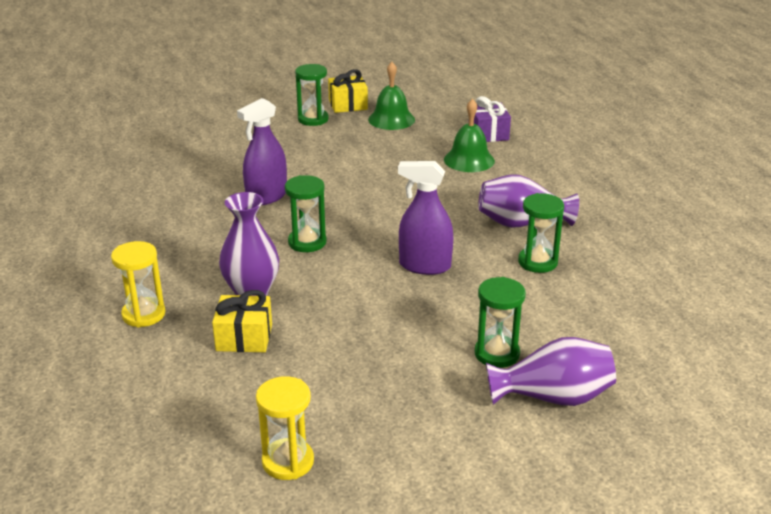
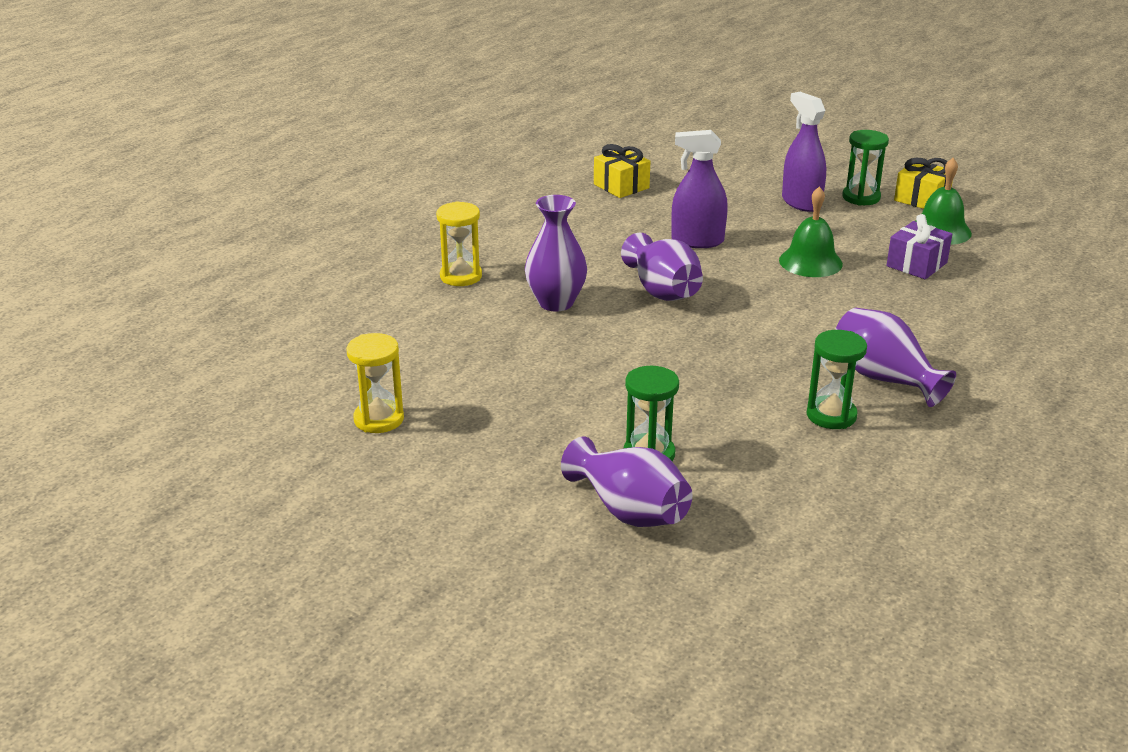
camera: 50 degrees right, 0 degrees up
(244, 337) = (494, 329): yellow gift -> yellow gift (621, 186)
(307, 242) = (663, 291): green hourglass -> purple vase
(424, 266) = (722, 360): purple spray bottle -> purple spray bottle (801, 202)
(469, 160) = (947, 301): green bell -> green bell (810, 262)
(488, 134) = (1020, 289): purple gift -> purple gift (916, 264)

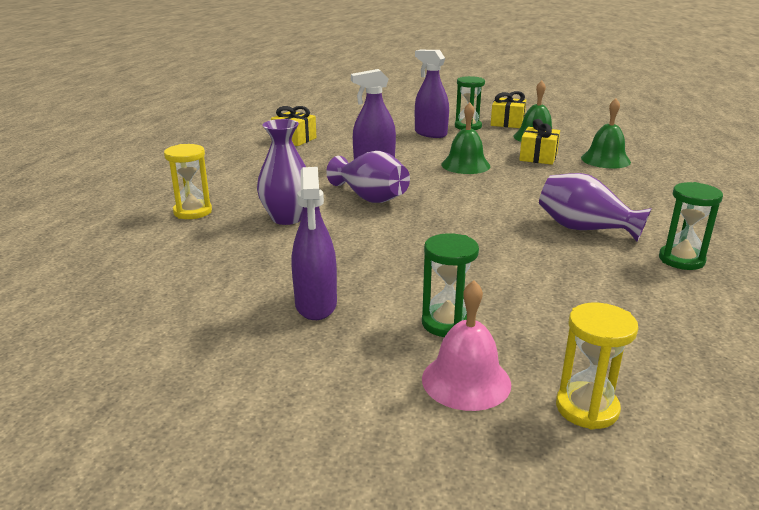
camera: 20 degrees left, 5 degrees down
(379, 419) = (159, 344): yellow hourglass -> yellow hourglass (587, 408)
(535, 409) = (316, 304): none -> purple spray bottle
(629, 511) = (466, 381): purple vase -> pink bell
(831, 415) = (570, 262): green hourglass -> green hourglass (681, 260)
(916, 264) = (538, 157): purple gift -> yellow gift
(1005, 284) = (605, 160): none -> green bell

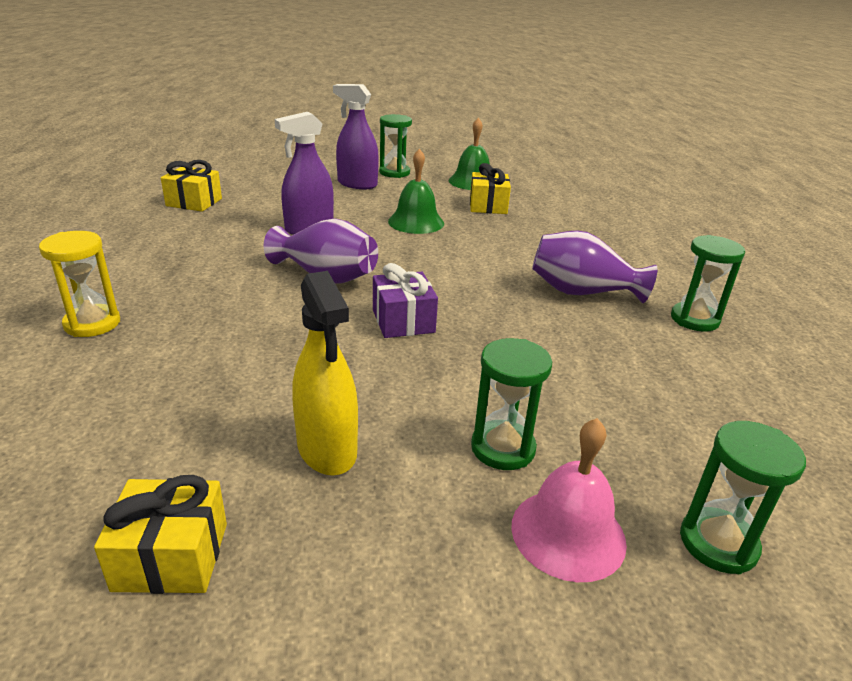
camera: 20 degrees left, 5 degrees up
(287, 218) = (231, 318): purple vase -> none
(316, 304) = (327, 449): purple spray bottle -> yellow spray bottle
(415, 233) = (403, 321): none -> purple gift
(507, 123) = (434, 166): yellow gift -> yellow gift (171, 556)
(587, 408) = (718, 543): yellow hourglass -> green hourglass
(605, 160) = (556, 204): green bell -> none

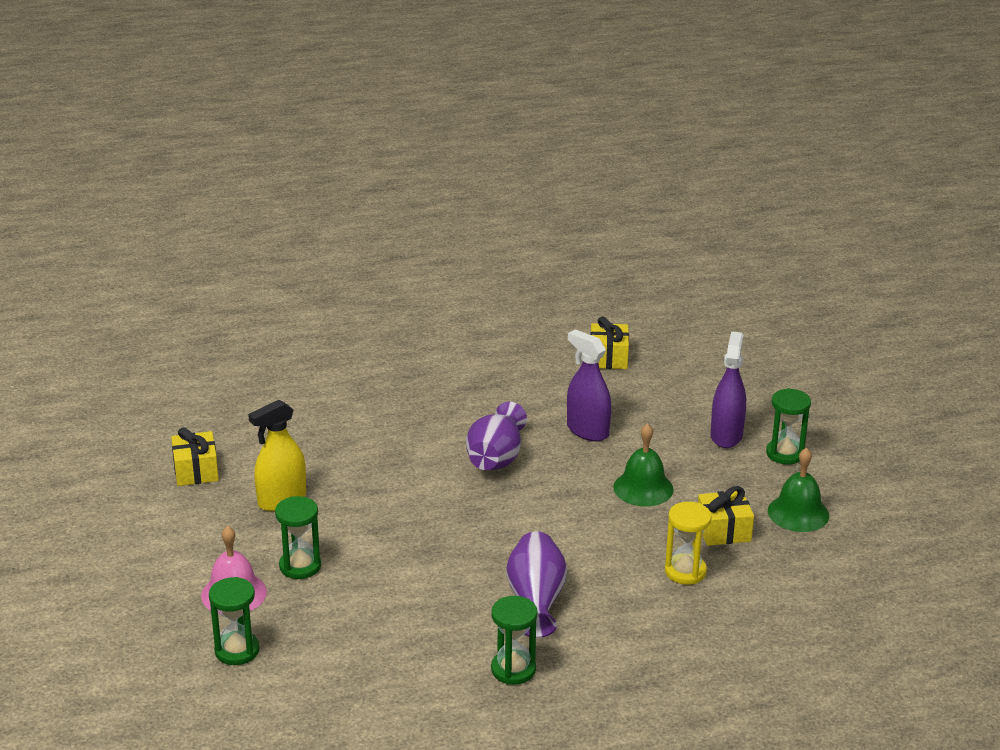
camera: 80 degrees right, 0 degrees up
(92, 324) = (382, 382): yellow hourglass -> yellow hourglass (685, 571)
(403, 321) = (440, 507): purple gift -> none

